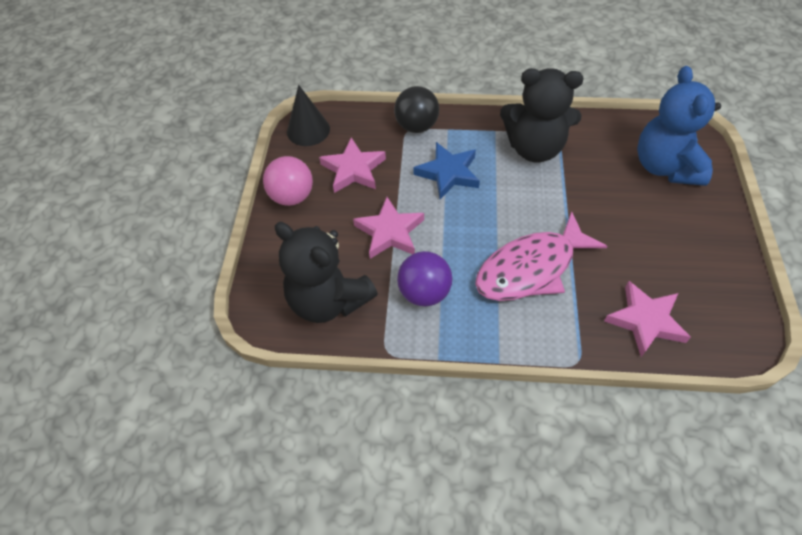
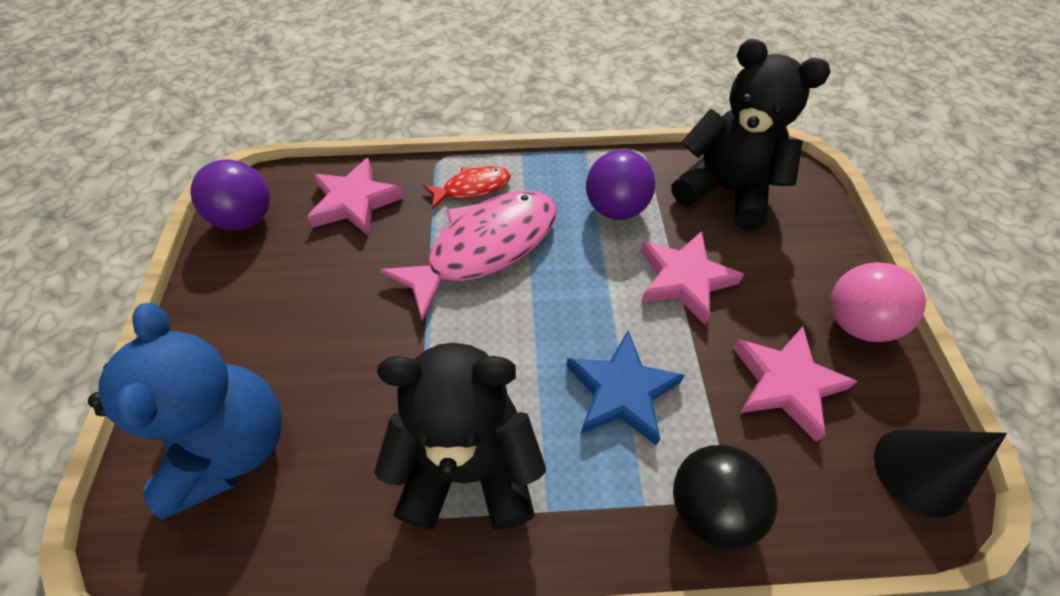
camera: 170 degrees right, 0 degrees up
(544, 325) = (472, 188): none -> red fish
(734, 313) = (246, 218): none -> purple ball

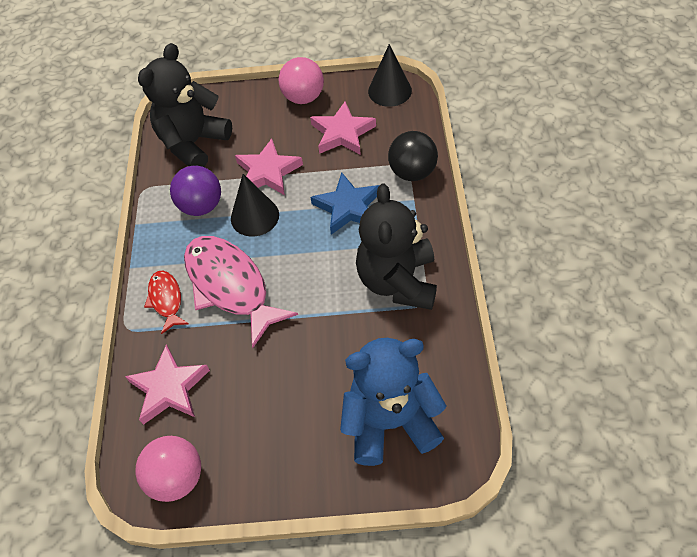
camera: 85 degrees left, 0 degrees up
(246, 218) = (177, 478): purple ball -> pink ball
(599, 267) = (255, 216): none -> black cone

